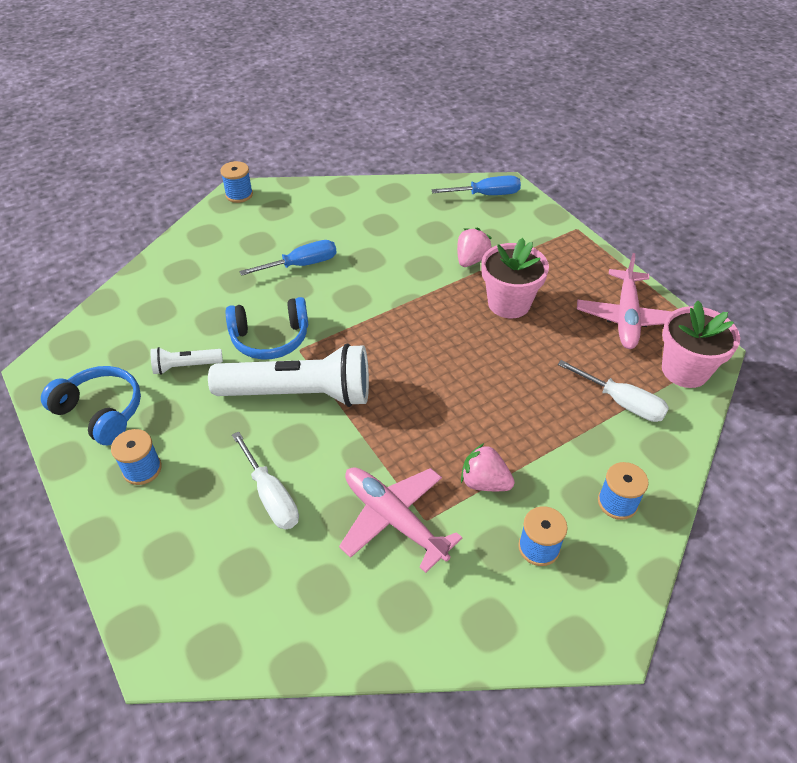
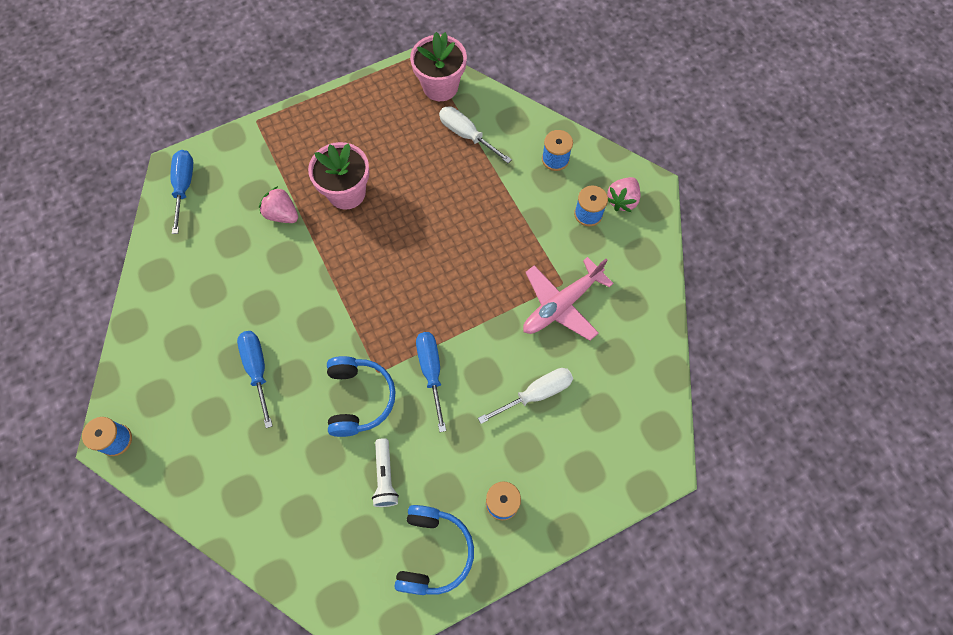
camera: 85 degrees left, 20 degrees up
(101, 412) = (433, 552): blue headphones -> blue headphones turned 150 degrees clockwise
(299, 394) = (431, 372): white flashlight -> blue screwdriver
(484, 482) = (533, 239): pink strawberry -> pink strawberry (622, 200)
(621, 402) = (467, 135): white screwdriver -> white screwdriver turned 90 degrees counterclockwise
(626, 317) = (377, 110): pink plane -> none

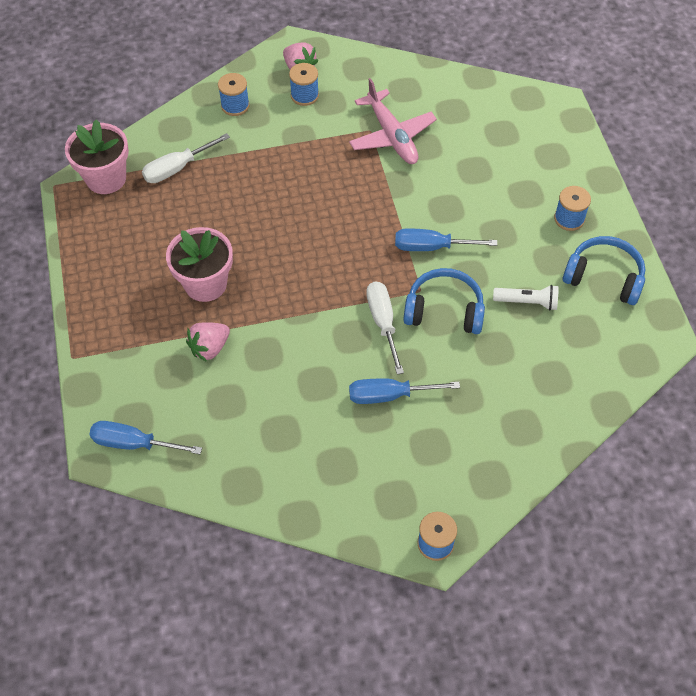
camera: 75 degrees left, 10 degrees down
(535, 394) = (474, 173): white screwdriver -> white screwdriver (383, 323)

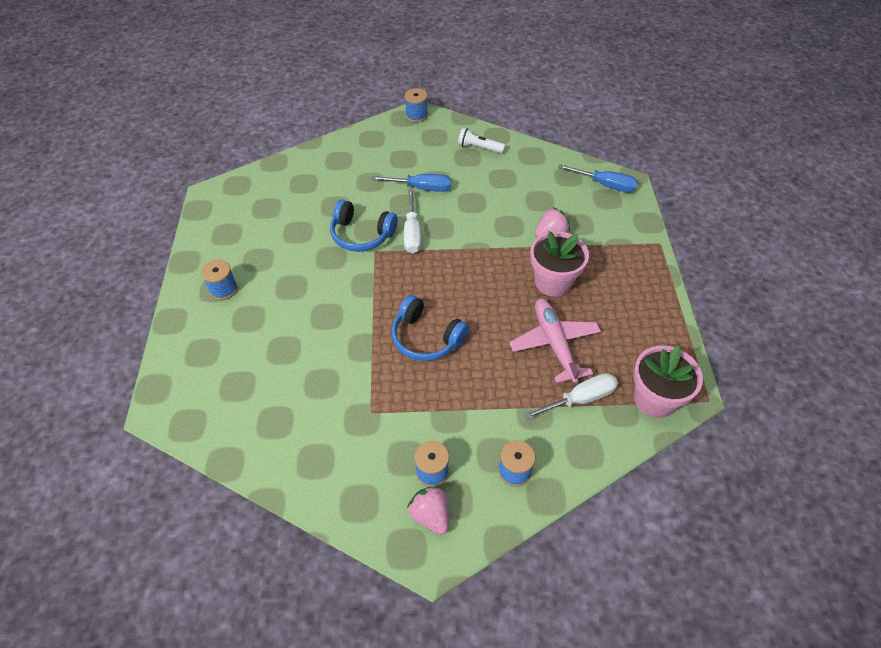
camera: 170 degrees left, 5 degrees down
(391, 135) = (350, 401): pink plane -> pink plane (554, 344)
(432, 247) = (352, 283): blue screwdriver -> none
(527, 302) = (295, 231): white flashlight -> white flashlight (479, 148)
(604, 277) = (225, 240): blue headphones -> blue headphones (426, 338)

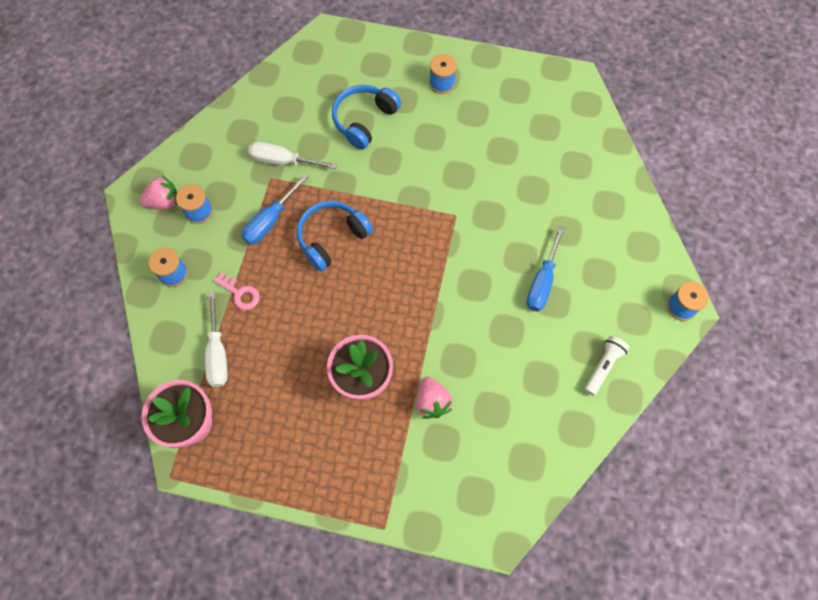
camera: 105 degrees right, 15 degrees up
(362, 234) = (483, 207): blue headphones -> blue headphones (364, 120)
(412, 233) = (473, 256): white screwdriver -> white screwdriver (283, 161)
(512, 399) = (240, 293): none -> pink key
(554, 344) = (285, 352): pink plane -> none
(605, 185) = (500, 503): blue screwdriver -> blue screwdriver (270, 220)

